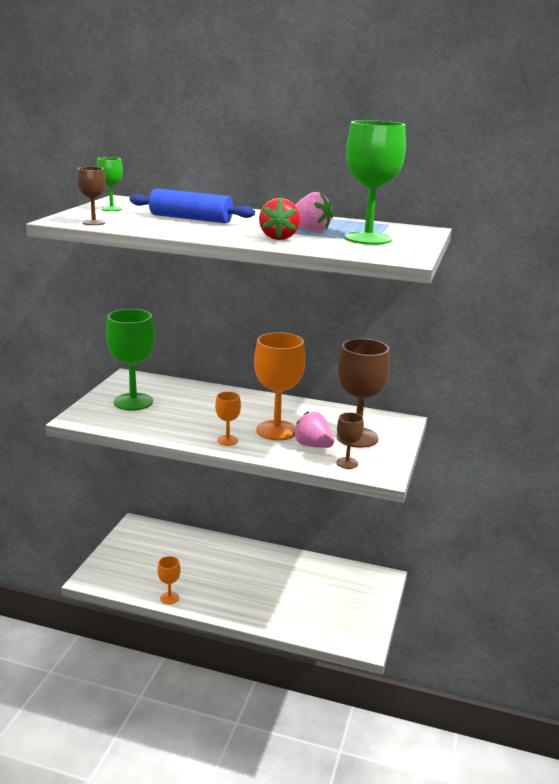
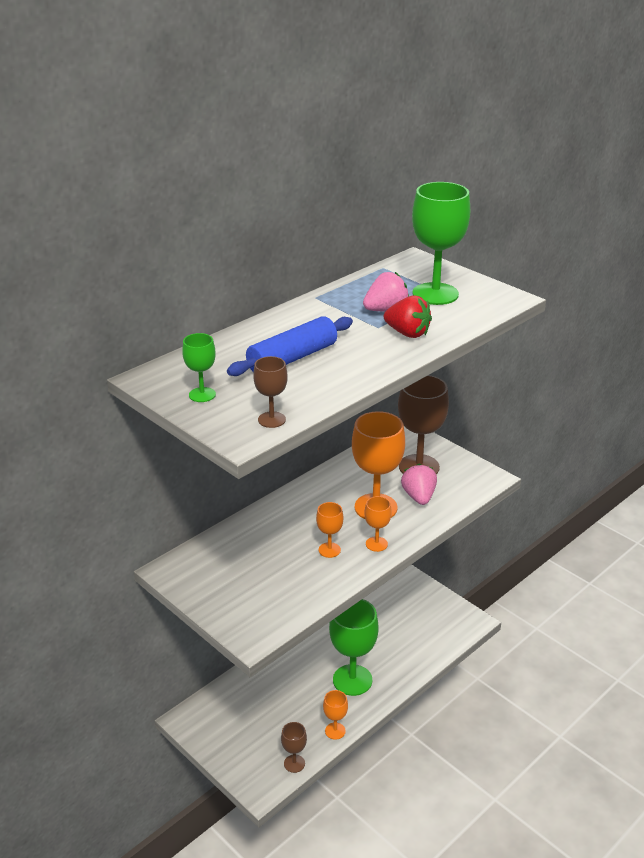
camera: 60 degrees left, 10 degrees up
(133, 402) = (241, 584): green goblet -> green goblet (352, 680)
(201, 424) = (329, 550): none -> orange goblet
(313, 445) = (419, 497): pink strawberry -> pink strawberry turned 105 degrees clockwise
(347, 463) = (461, 490): brown goblet -> brown goblet (294, 763)

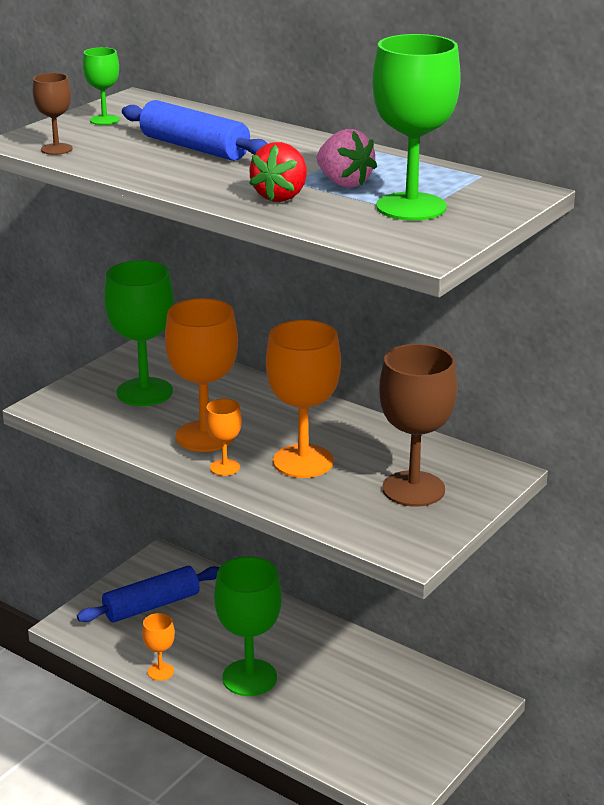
camera: 80 degrees right, 5 degrees down
(249, 577) = (144, 392): none -> green goblet
(251, 731) = (151, 605): none -> blue rolling pin
(294, 763) = (106, 644): brown goblet -> none
(329, 550) = (205, 436): orange goblet -> orange goblet, size x2.03
(419, 497) = (339, 493): pink strawberry -> none

